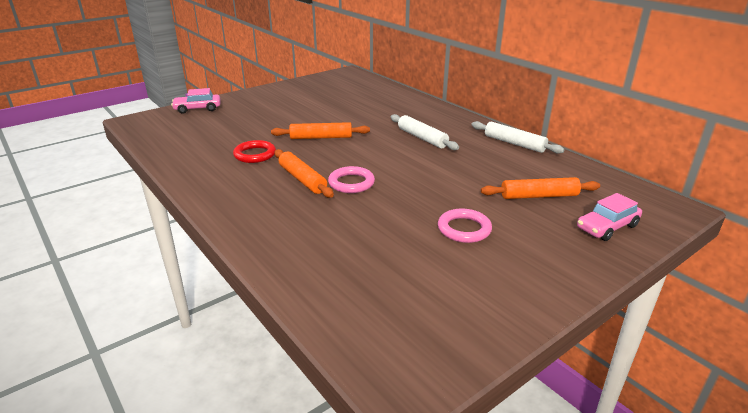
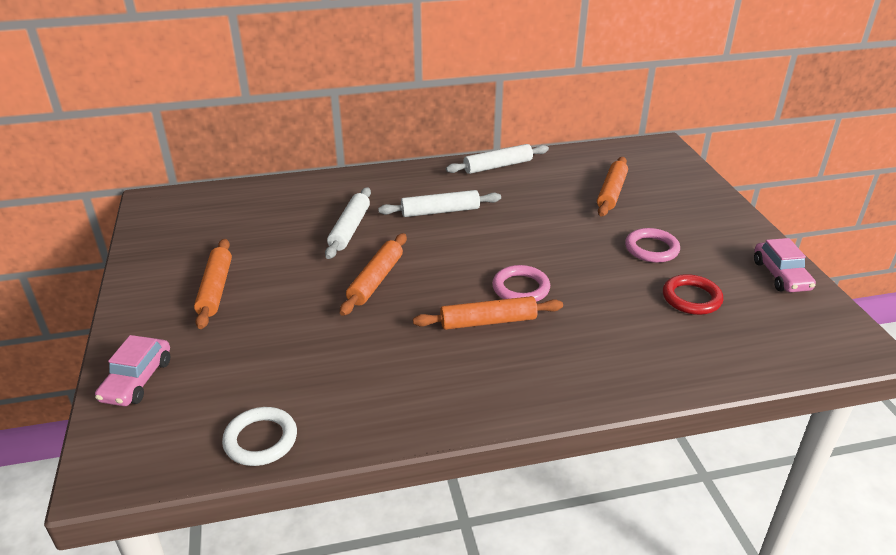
camera: 65 degrees left, 5 degrees up
(163, 143) = (260, 440): none -> white ring
(255, 154) = (385, 347): red ring -> red ring (691, 298)
(280, 104) = (215, 289): none -> orange rolling pin
(370, 118) = (350, 229): none -> white rolling pin
(607, 227) = (677, 183): pink car -> pink car (781, 275)

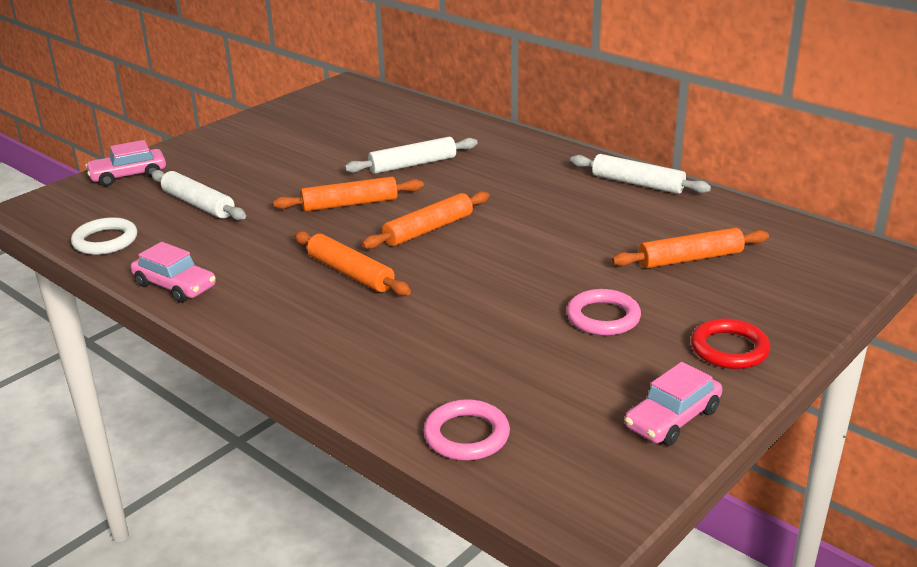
camera: 55 degrees right, 5 degrees down
(215, 289) = (260, 154): orange rolling pin -> orange rolling pin (428, 229)
(405, 422) = (175, 286): none -> pink car
(440, 211) = (502, 189): white rolling pin -> white rolling pin (198, 204)
(521, 288) = (424, 270): pink ring -> pink ring (466, 435)
(691, 298) = (534, 369): red ring -> red ring (729, 349)

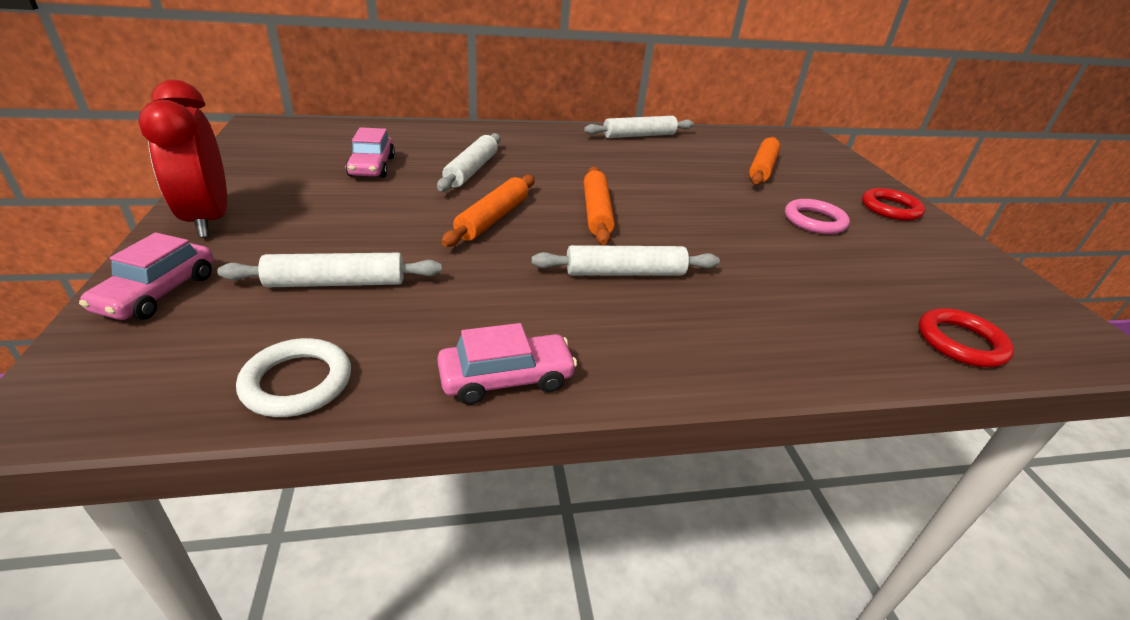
camera: 55 degrees left, 5 degrees up
(208, 144) = (208, 220): none -> red clock
(351, 273) = (625, 272): orange rolling pin -> white rolling pin
(466, 435) = (960, 342): pink ring -> red ring
(672, 419) = (972, 260): pink car -> pink car (372, 167)

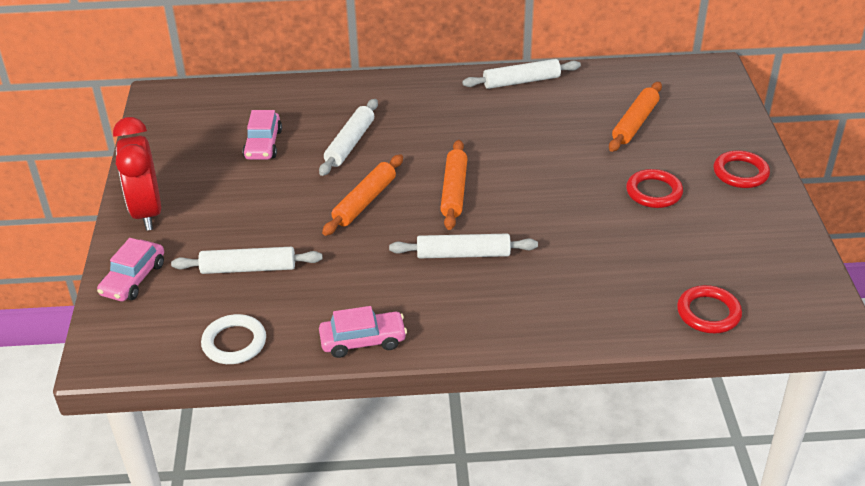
camera: 10 degrees right, 5 degrees up
(814, 221) = (654, 192): pink ring -> red ring

